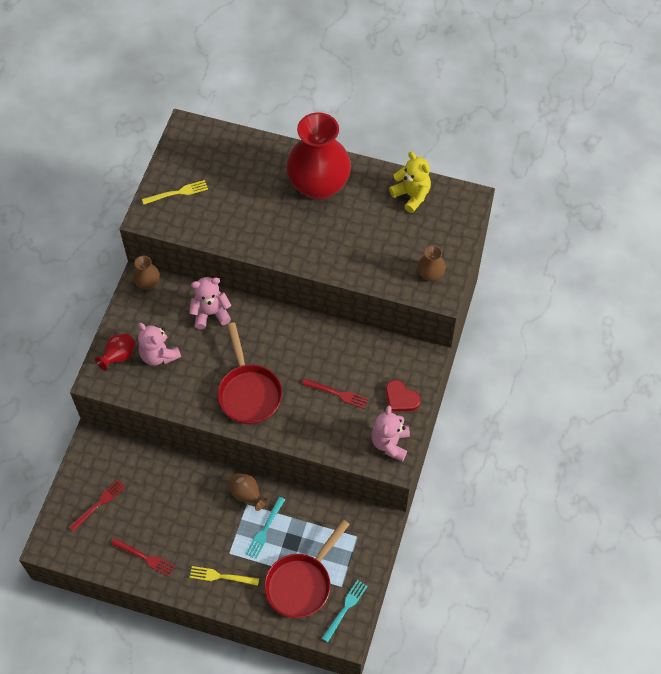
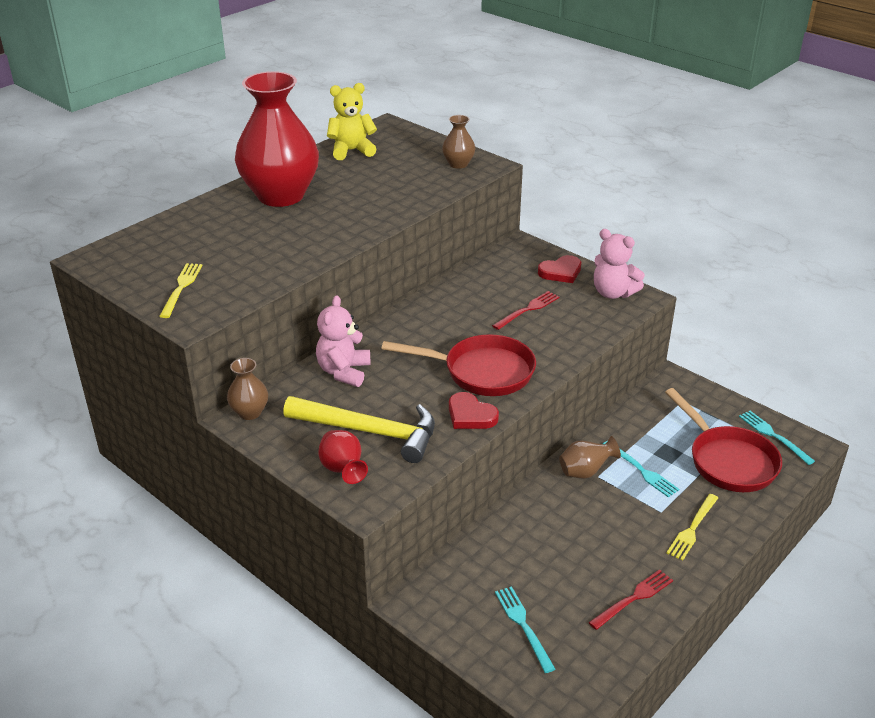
camera: 65 degrees left, 25 degrees down
(99, 503) = (523, 625): red fork -> turquoise fork
(159, 355) = (370, 432): pink teddy bear -> yellow hammer
(200, 403) = (470, 415): none -> red heart

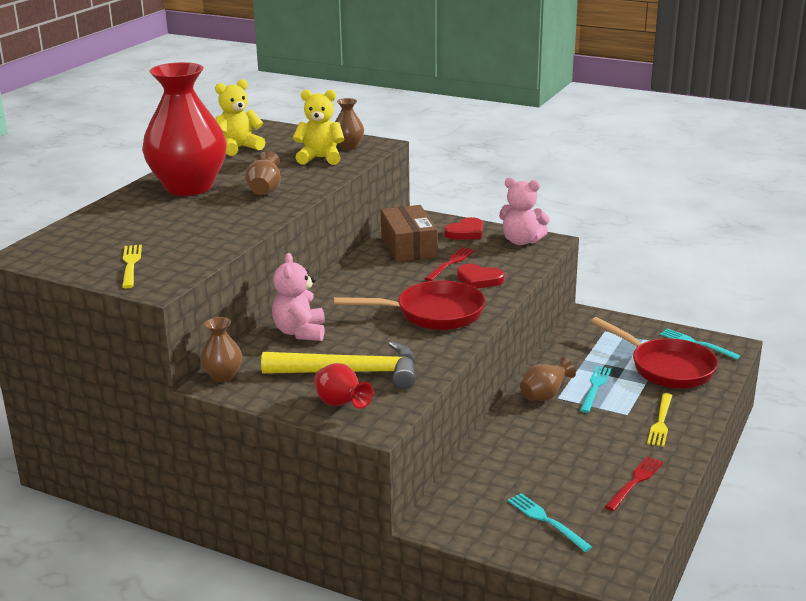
camera: 15 degrees left, 10 degrees down
(349, 212) = (265, 191): none -> brown vase
(423, 176) = (320, 158): none -> yellow teddy bear
(470, 415) = (440, 346): red heart -> red heart (479, 279)
(495, 281) = (408, 247): none -> brown box
(642, 471) = (595, 387): turquoise fork -> turquoise fork turned 105 degrees counterclockwise

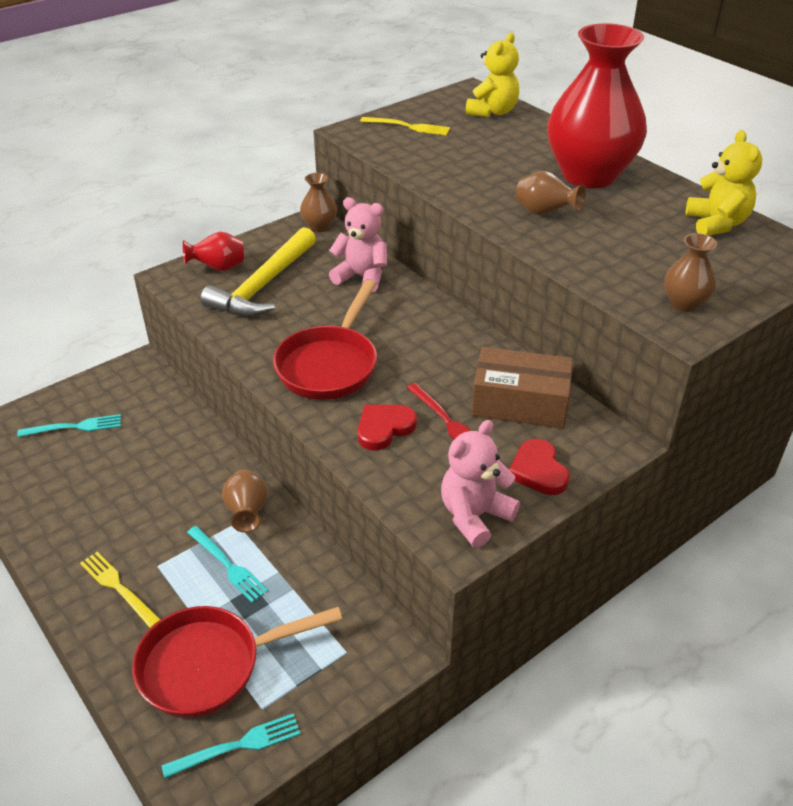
camera: 115 degrees right, 15 degrees up
(320, 158) = (642, 271): yellow teddy bear -> yellow teddy bear (492, 112)
(635, 481) = (58, 510): red fork -> none

